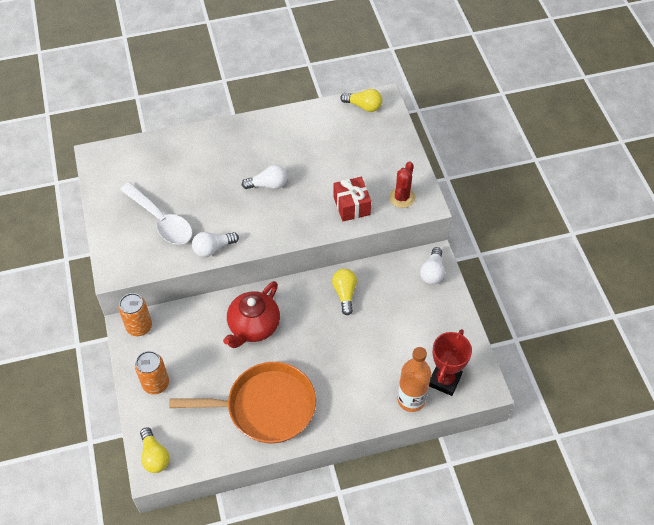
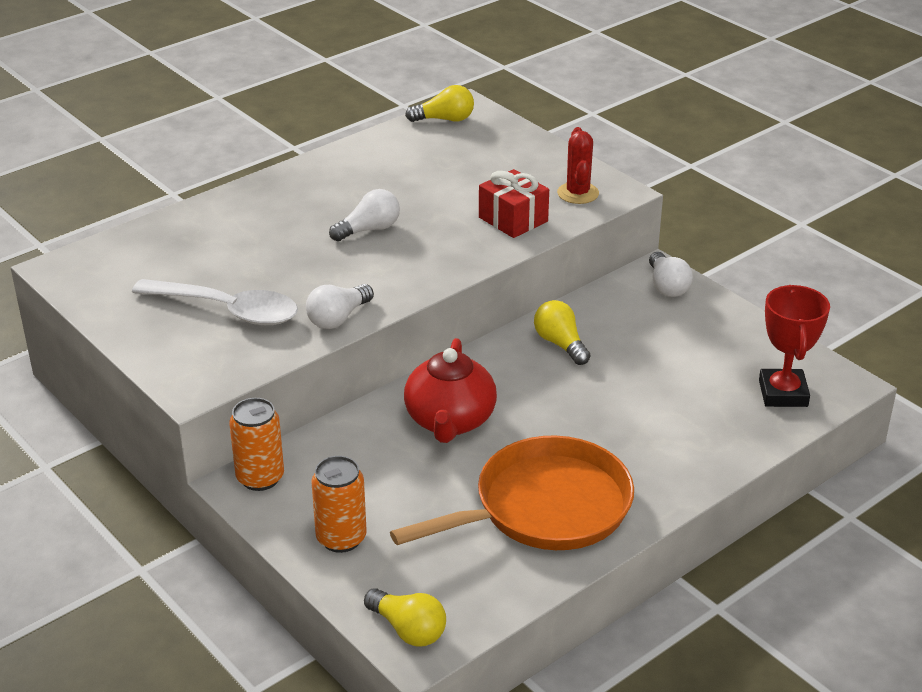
camera: 25 degrees left, 20 degrees down
(411, 400) = (754, 429): orange bottle -> none

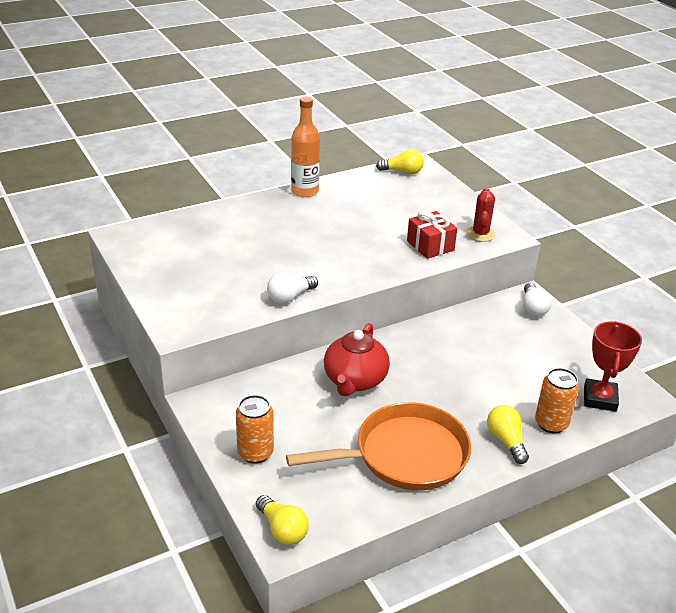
camera: 10 degrees right, 0 degrees up
(228, 310) = (218, 280): white spoon -> none
(260, 478) = (213, 400): orange can -> orange can (551, 423)
(312, 166) = (304, 191): none -> orange bottle
(369, 229) = (329, 239): white light bulb -> none
(560, 344) = (447, 337): yellow light bulb -> yellow light bulb (506, 441)

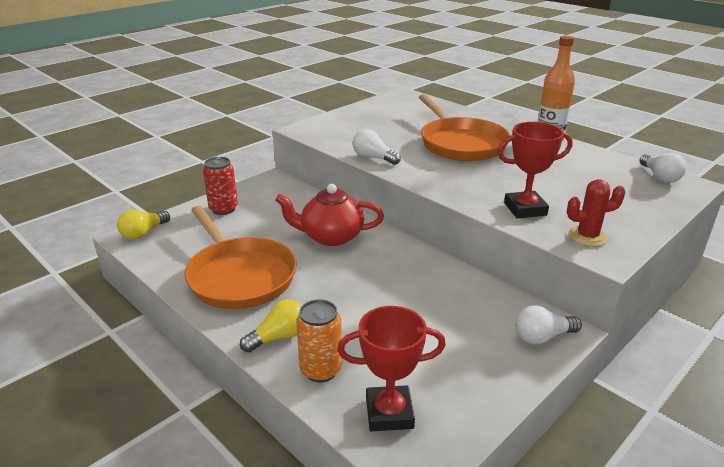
camera: 75 degrees right, 5 degrees down
(255, 453) = (223, 209): orange can -> red can
(285, 238) = (460, 143): none -> orange pan
(402, 172) = (659, 177): yellow light bulb -> white light bulb
(430, 246) = (525, 209): red gift -> red trophy

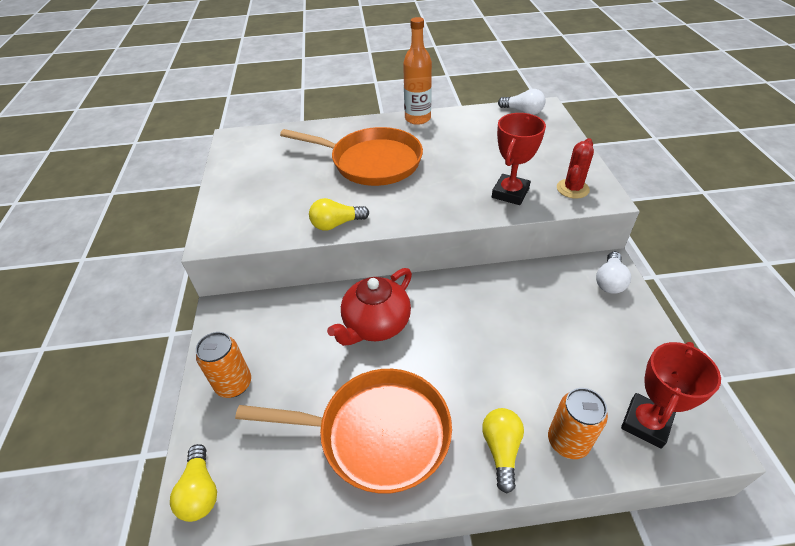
camera: 50 degrees left, 15 degrees up
(223, 209) = (234, 384): red can -> orange can
(373, 158) = (336, 224): white light bulb -> yellow light bulb

